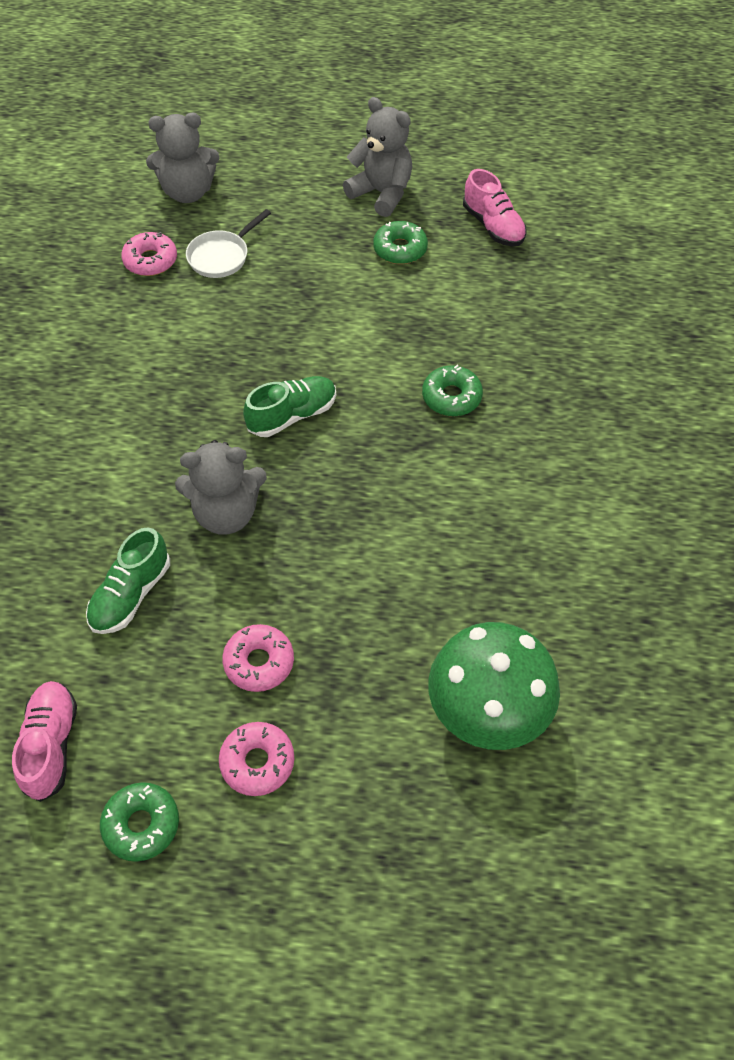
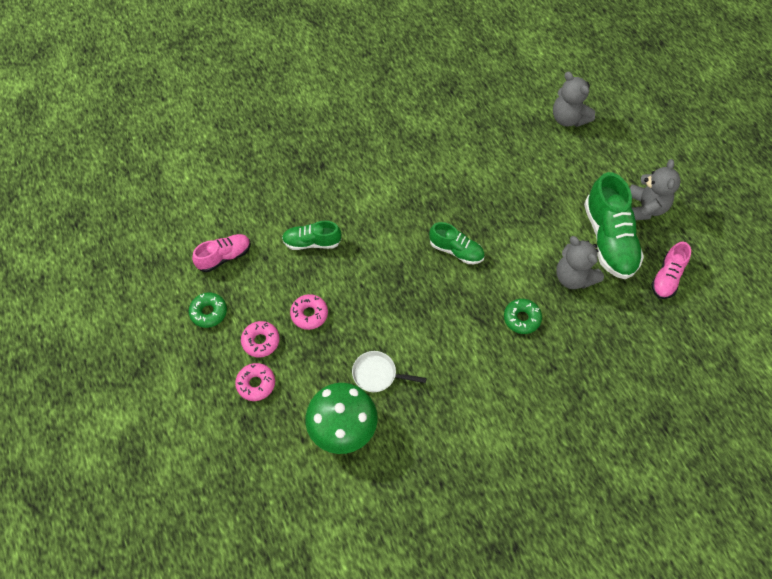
camera: 60 degrees right, 5 degrees up
(150, 261) = (508, 131): pink donut -> pink donut (256, 384)
(221, 256) = (536, 160): white pan -> white pan (377, 374)
(226, 513) = (379, 255): grey teddy bear -> grey teddy bear (574, 277)
(400, 249) = (609, 239): green donut -> green shoe

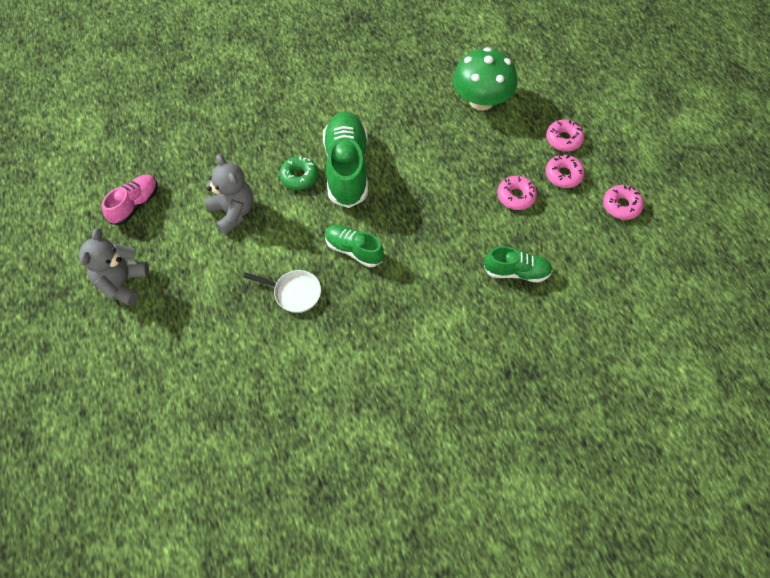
camera: 175 degrees left, 0 degrees up
(209, 312) = (621, 206): green donut -> pink donut
(224, 257) = (615, 263): pink shoe -> none
(377, 374) = (448, 139): white pan -> white pan (294, 293)
(568, 118) = (167, 420): grey teddy bear -> none
(609, 239) = (179, 249): green shoe -> green shoe (346, 168)

